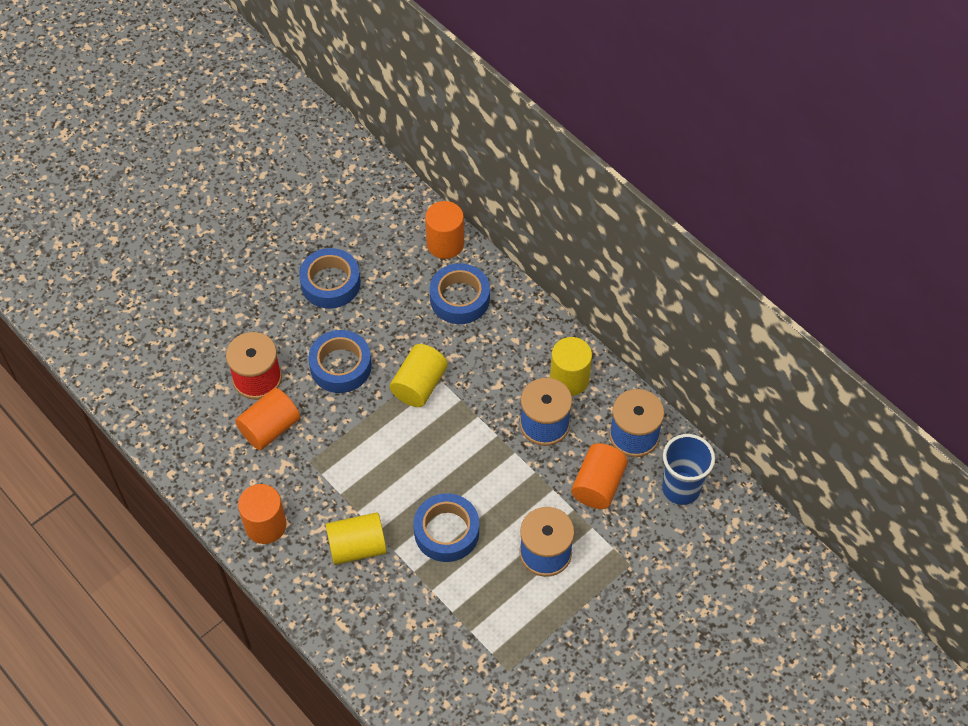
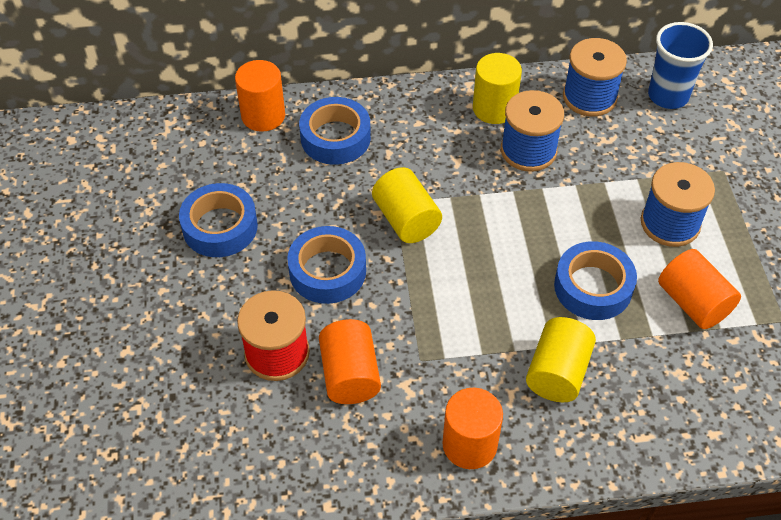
camera: 55 degrees left, 5 degrees down
(598, 485) = (623, 148): orange cylinder -> orange cylinder (693, 302)

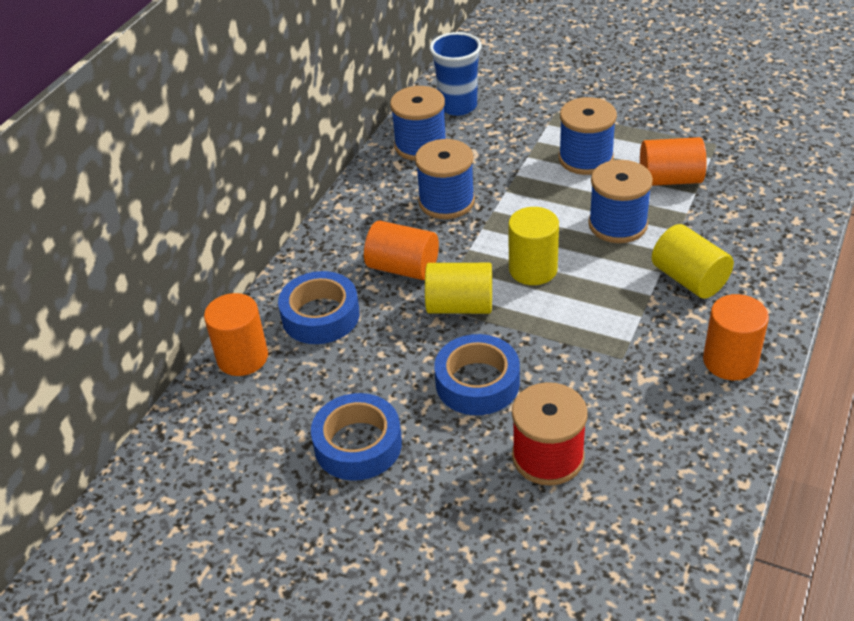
camera: 55 degrees left, 10 degrees down
(350, 375) = (608, 412): orange cylinder -> orange cylinder (403, 268)
(494, 108) = (382, 202): yellow cylinder -> yellow cylinder (533, 269)
(593, 287) = (617, 224): blue tape -> blue spool

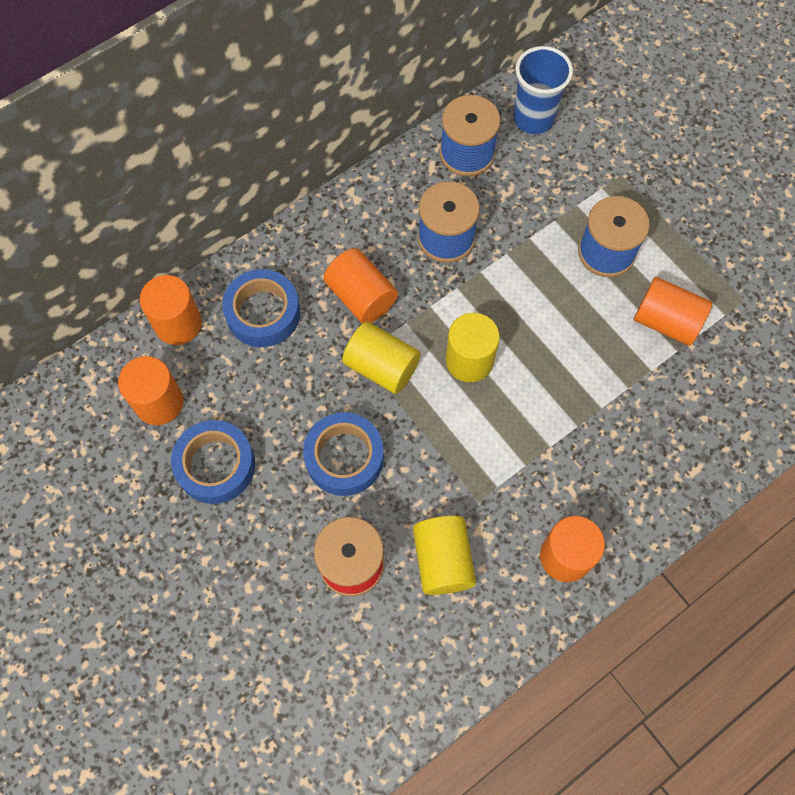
camera: 25 degrees right, 25 degrees up
(265, 423) = (159, 402): none -> orange cylinder
(617, 224) = (579, 350): blue spool -> none
(689, 279) = (596, 448): yellow cylinder -> yellow cylinder (442, 560)

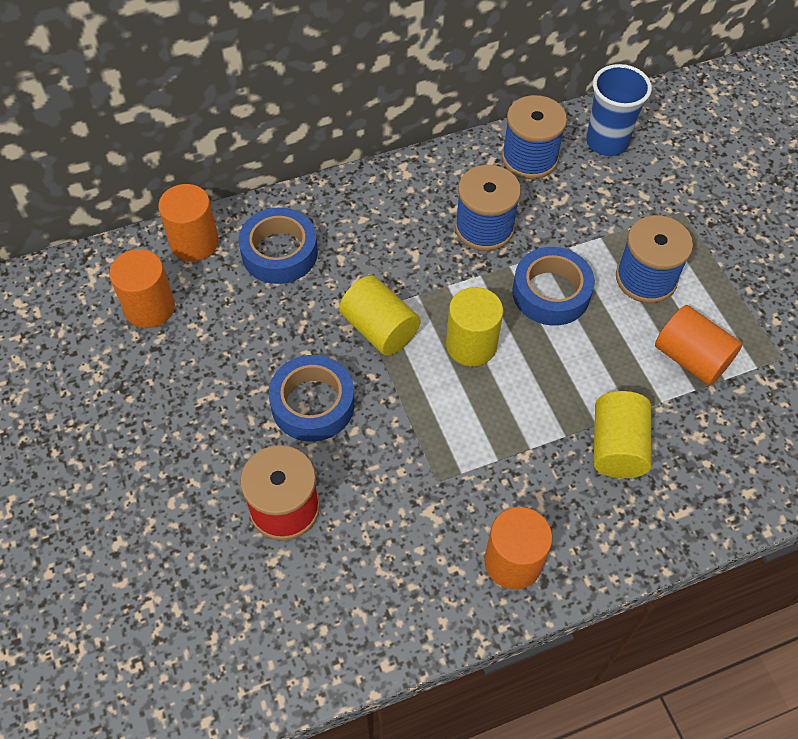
camera: 15 degrees right, 10 degrees down
(215, 465) = (182, 378): blue tape -> blue tape (551, 293)
(361, 297) = (381, 261): orange cylinder -> none
(442, 560) = (380, 530): yellow cylinder -> yellow cylinder (617, 447)

